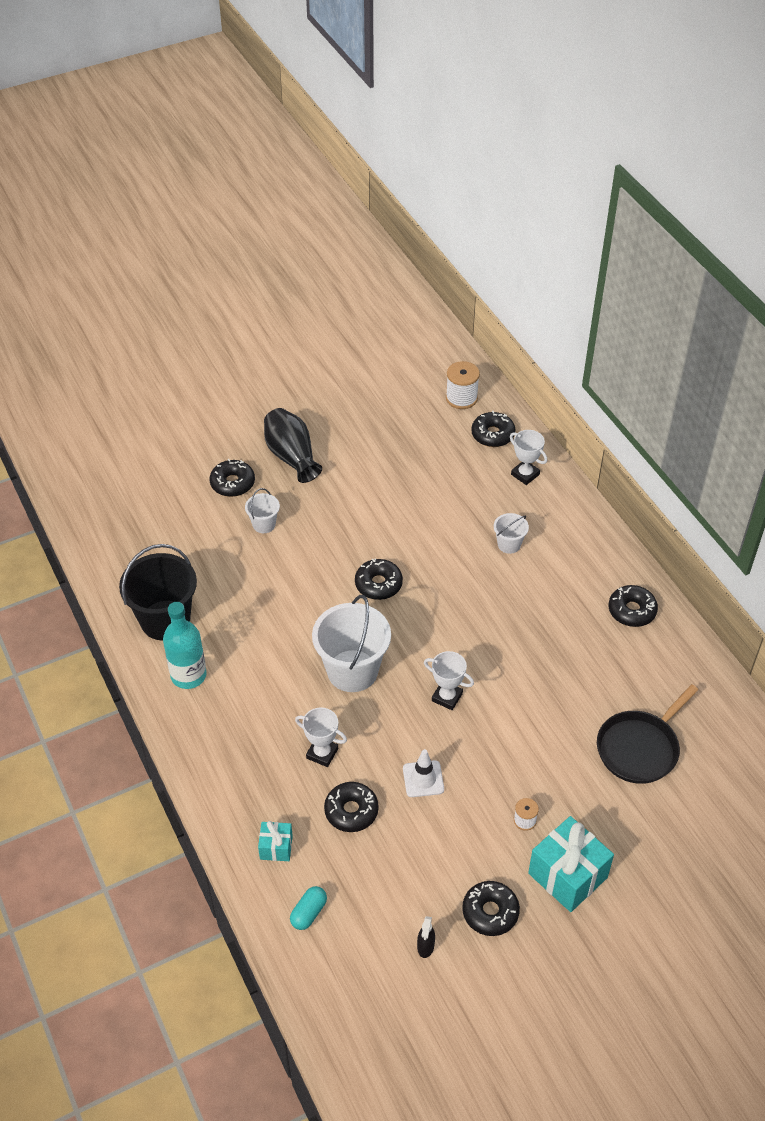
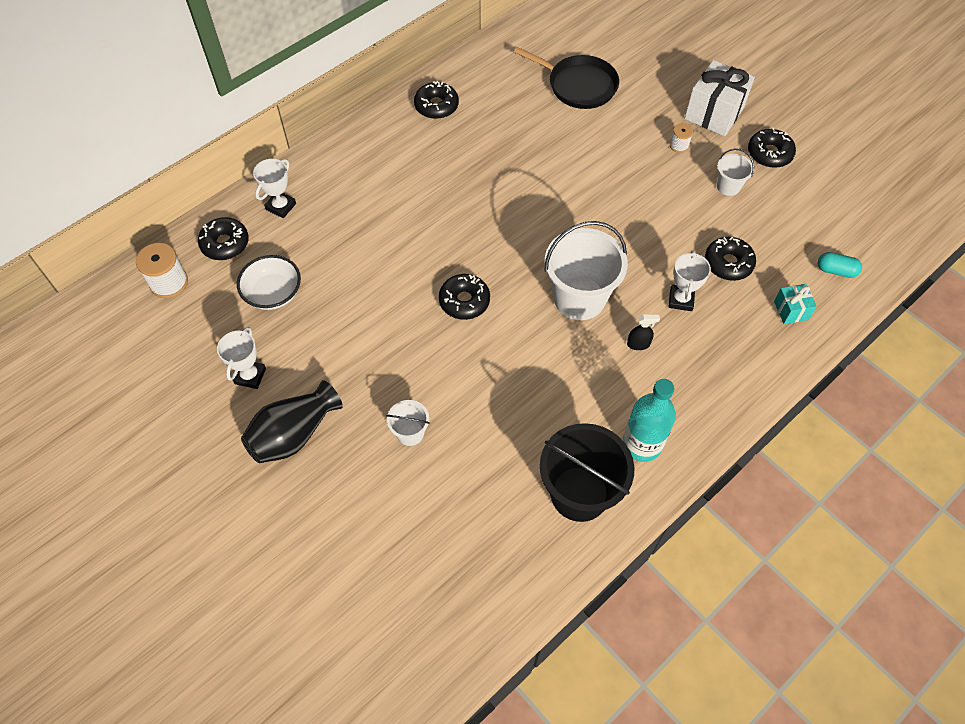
camera: 105 degrees left, 10 degrees up
(232, 483) = (352, 488): black donut -> none
(423, 779) = (672, 219): white traffic cone -> none
(425, 946) = (819, 187): black spray bottle -> black spray bottle (638, 344)
(429, 459) = (273, 293): none -> white bowl
(447, 697) = (580, 219): white trophy -> white trophy (250, 376)
(509, 544) = (381, 204): white bucket -> white bucket (728, 186)
(567, 875) = (714, 113): turquoise gift -> white gift

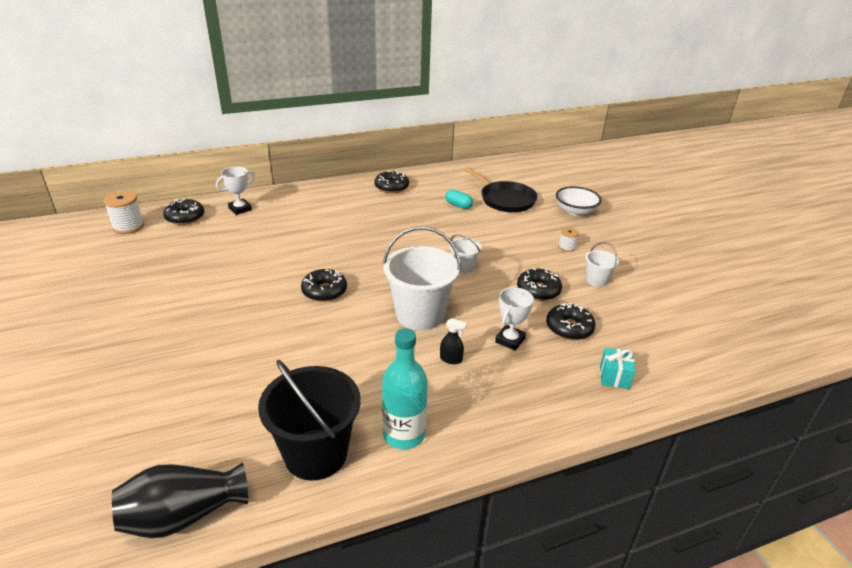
camera: 20 degrees right, 25 degrees down
(250, 376) = (127, 289): white trophy -> none
(273, 293) = (190, 250): white bowl -> white bowl (575, 211)
(294, 434) = (120, 332): black vase -> black vase (183, 515)
(410, 433) = (208, 360): white bucket -> white bucket (463, 267)
(714, 113) = (607, 237): white gift -> none
(769, 153) = (645, 270): black donut -> black donut (538, 290)
(836, 270) = (675, 361): turquoise capsule -> turquoise capsule (458, 205)

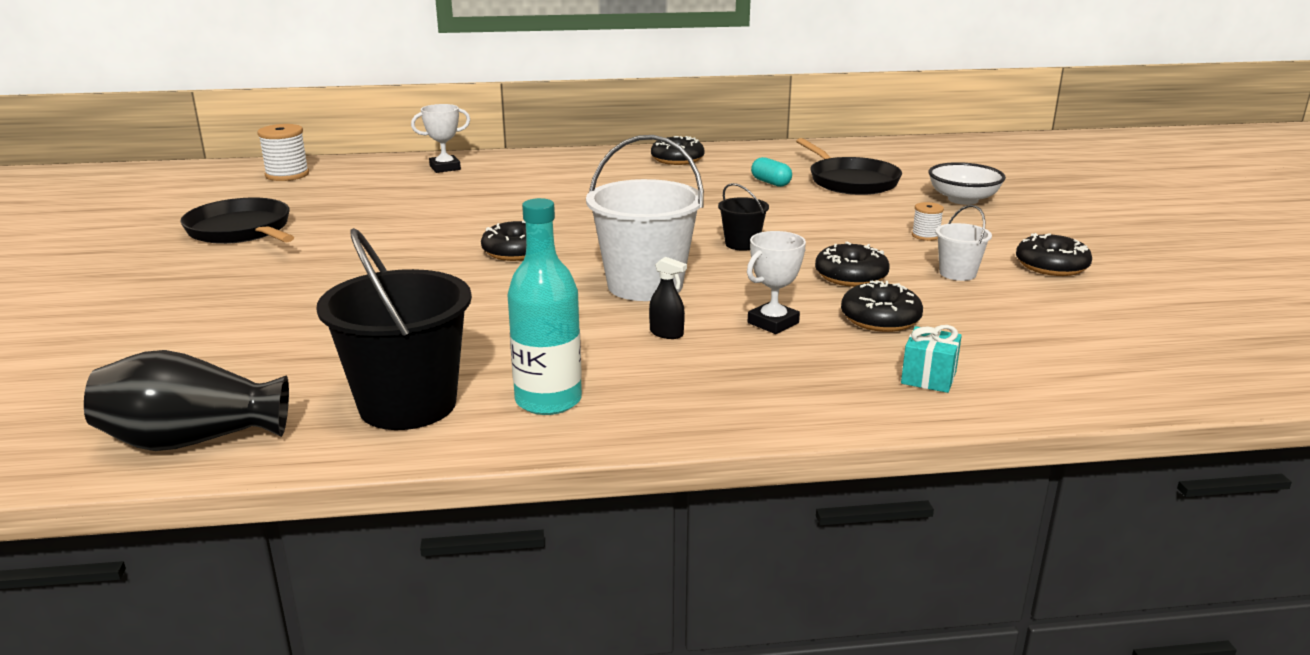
camera: 15 degrees right, 10 degrees down
(120, 291) = (241, 230): none -> black pan
(185, 217) = (366, 171): black donut -> black donut (1051, 266)
(463, 267) = (742, 244): white bucket -> black bucket

